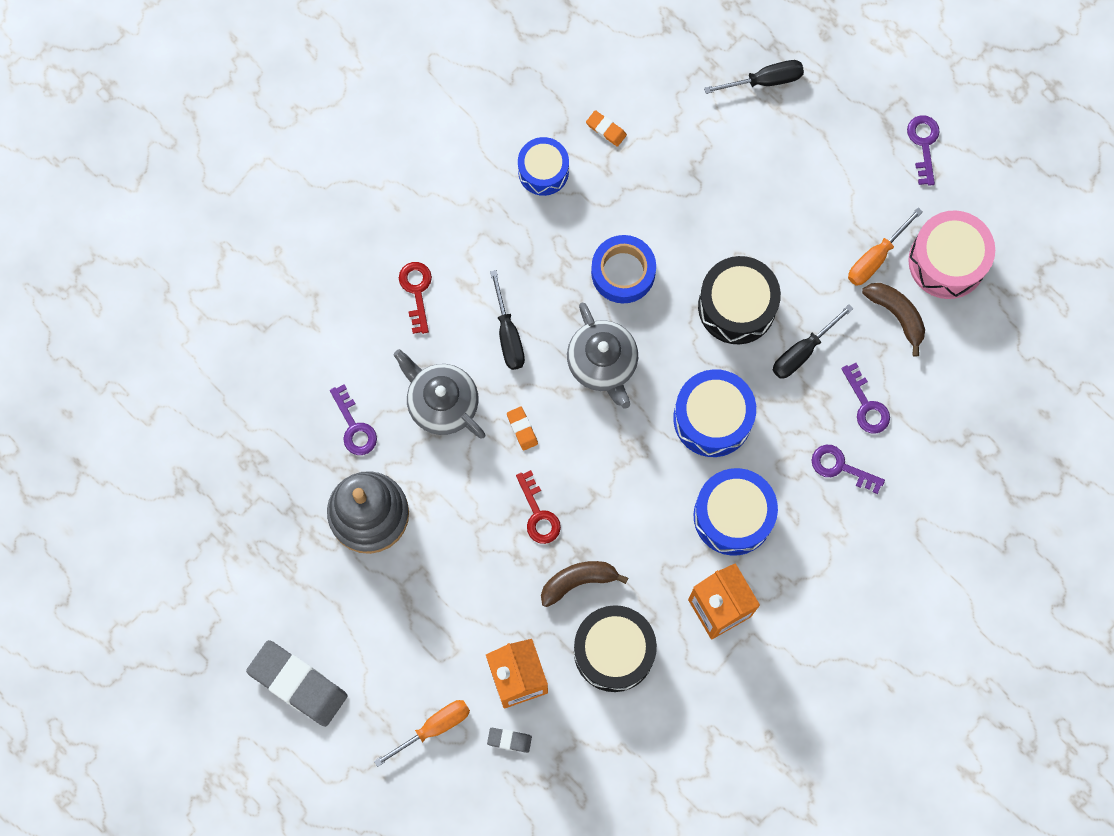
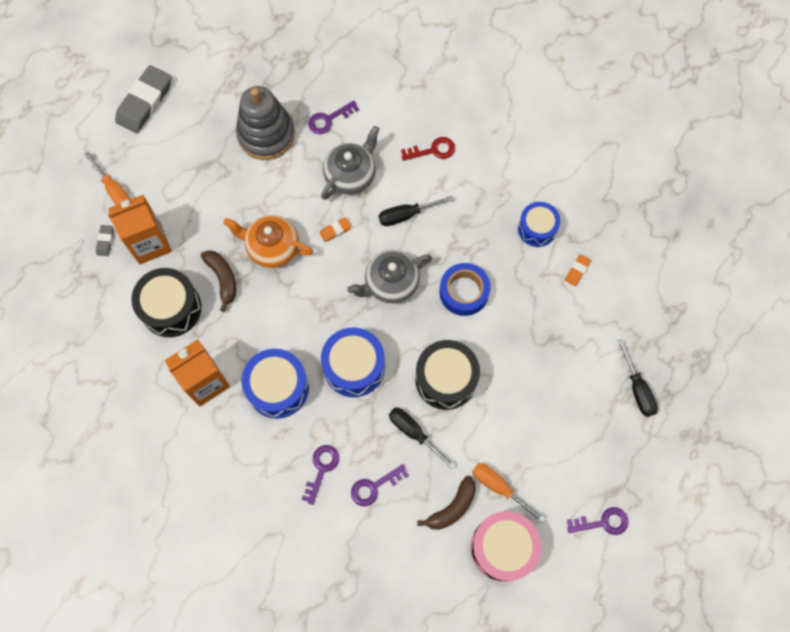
camera: 85 degrees right, 5 degrees down
(538, 514) = (272, 247): red key -> orange teapot

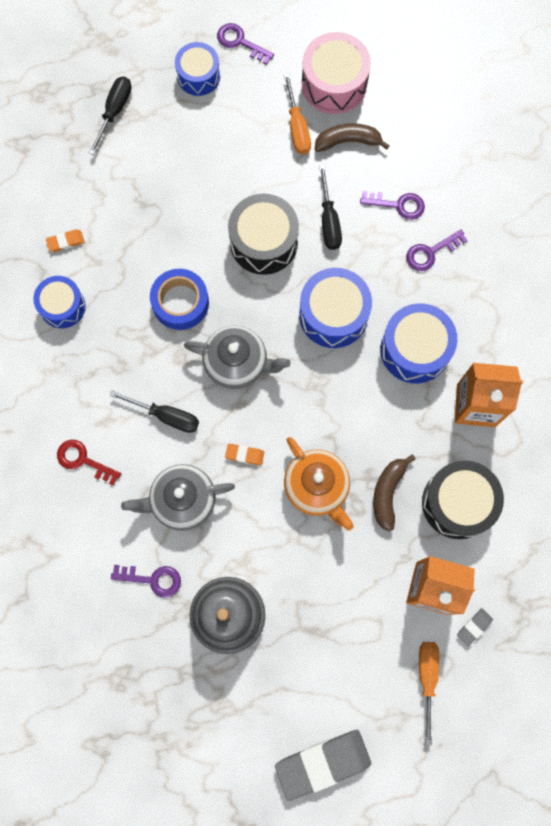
camera: 140 degrees left, 5 degrees up
(606, 467) = (198, 76): none -> blue drum

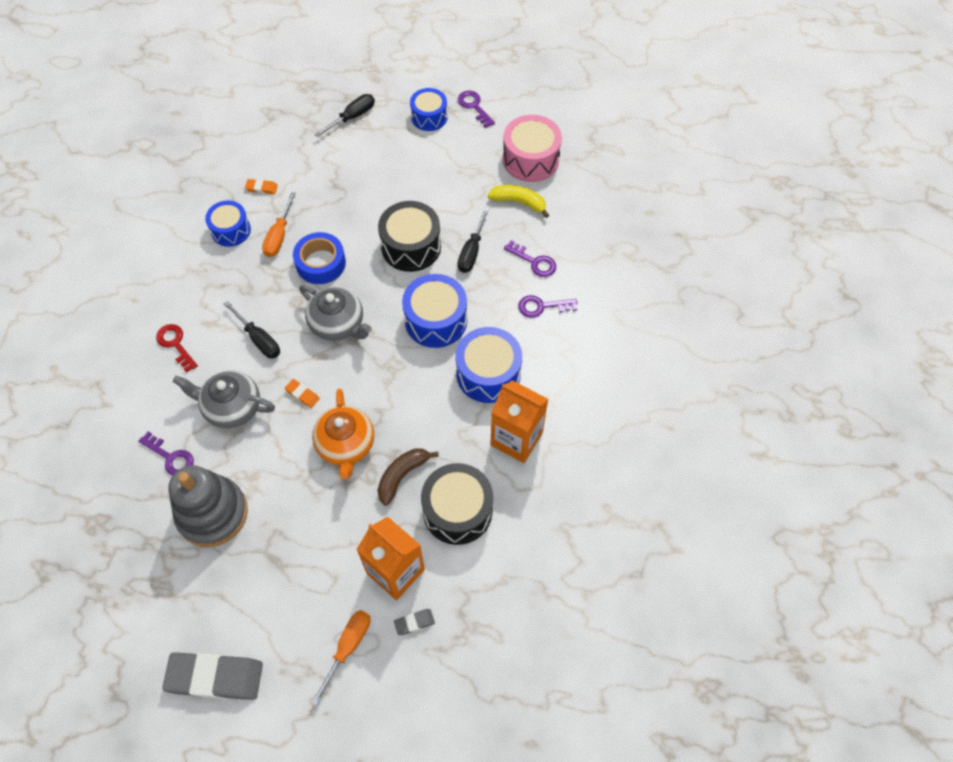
camera: 25 degrees right, 15 degrees down
(297, 127) = (484, 178): orange screwdriver -> orange screwdriver (279, 236)
(348, 141) = (519, 202): brown banana -> yellow banana

